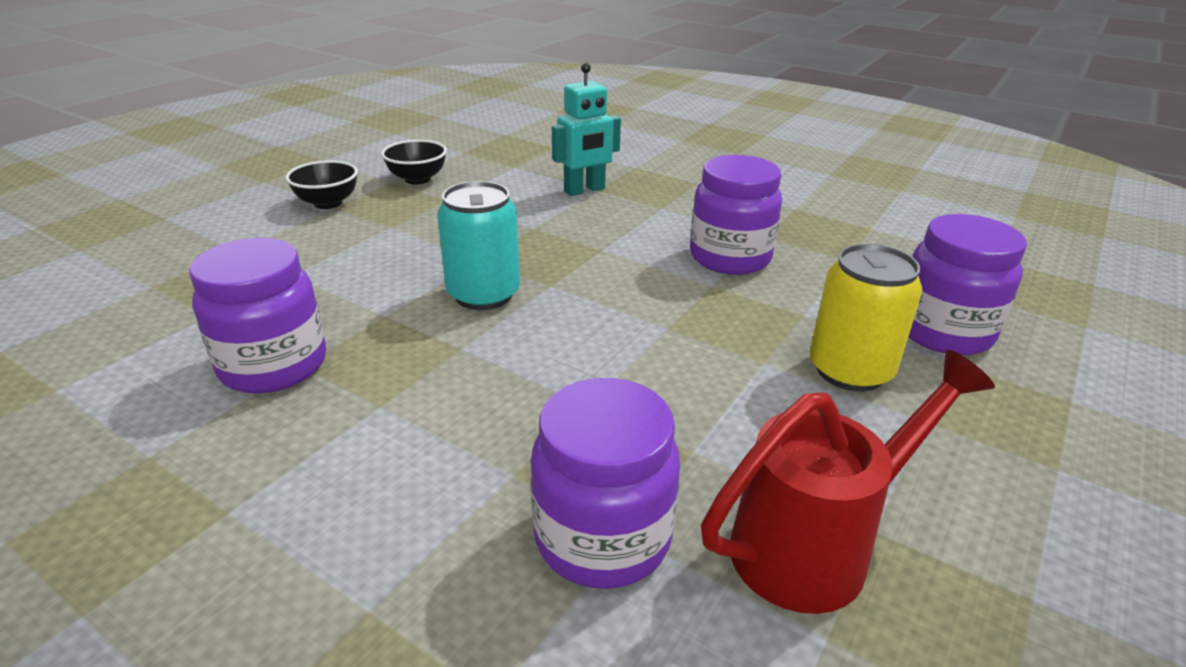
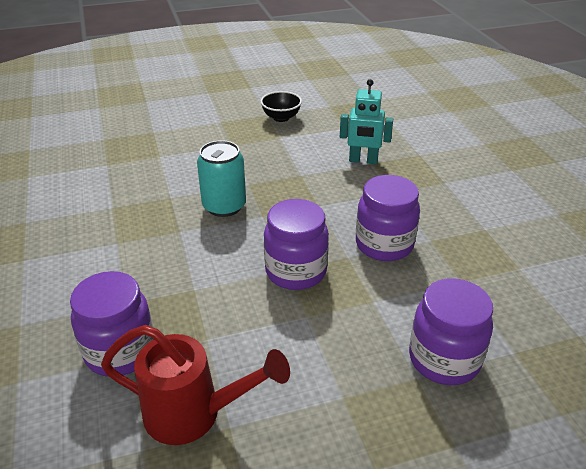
camera: 40 degrees right, 5 degrees up
(274, 366) = (102, 202): purple jar -> purple jar (296, 271)
(328, 203) = (220, 118): black bowl -> none
(850, 371) = (345, 347): yellow can -> none

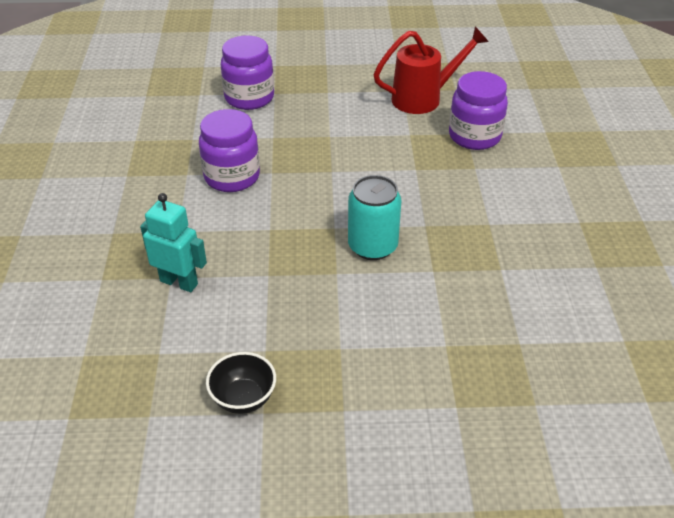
camera: 165 degrees left, 5 degrees up
(194, 414) = (423, 98): red watering can -> red watering can turned 135 degrees clockwise
(296, 271) = (324, 168): purple jar -> none

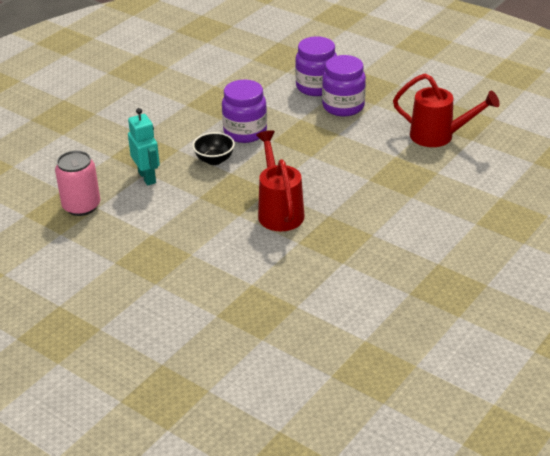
camera: 40 degrees right, 5 degrees down
(136, 363) = (81, 206): none -> pink can
(243, 398) = (113, 250): black bowl -> black bowl (214, 160)
(372, 246) = (279, 211): turquoise can -> red watering can
(474, 136) = (440, 177): purple jar -> purple jar (343, 106)

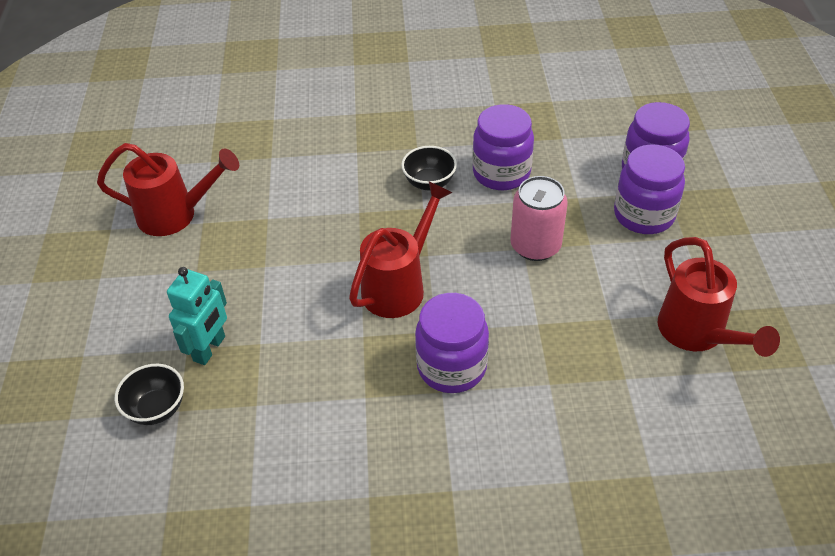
camera: 50 degrees right, 10 degrees up
(81, 206) = (262, 146): pink can -> pink can (535, 246)
(90, 271) = (176, 215): none -> red watering can
(147, 177) = (350, 157): turquoise robot -> turquoise robot (210, 349)
(249, 348) = (157, 408): none -> black bowl
(360, 222) = (451, 367): none -> purple jar

